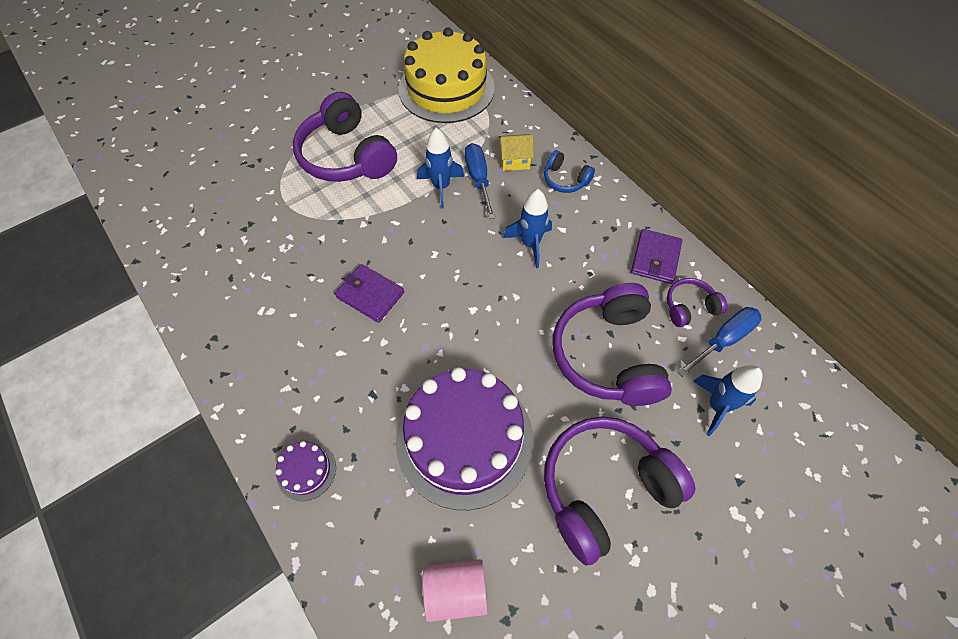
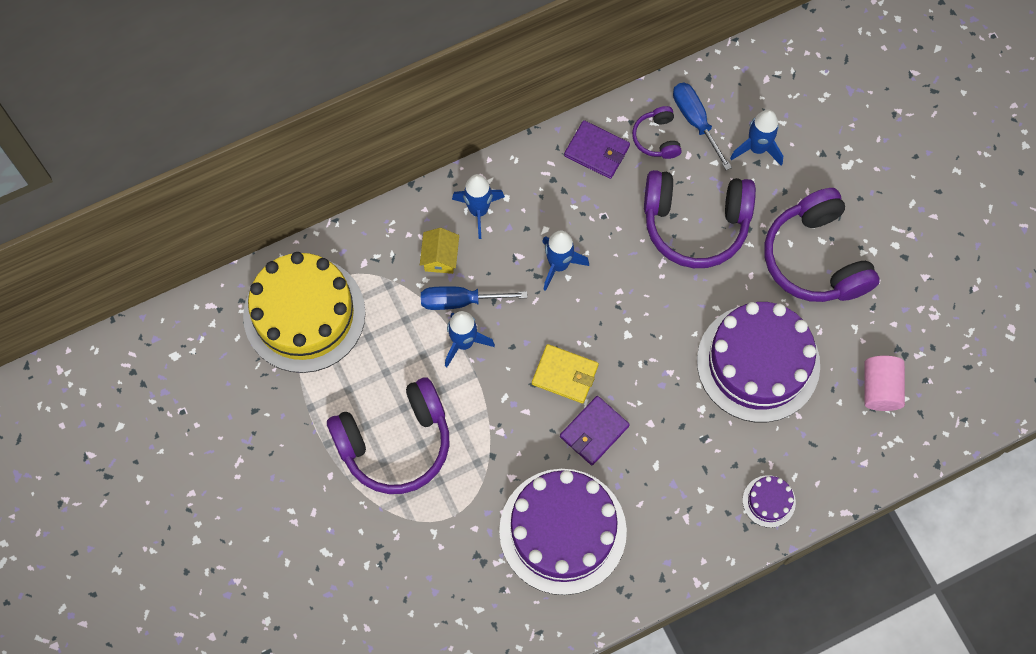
camera: 80 degrees left, 10 degrees up
(271, 283) = (562, 531): none -> purple cake
(423, 264) = (565, 375): none -> yellow wallet
(565, 179) = (478, 211): blue headphones -> blue rocket

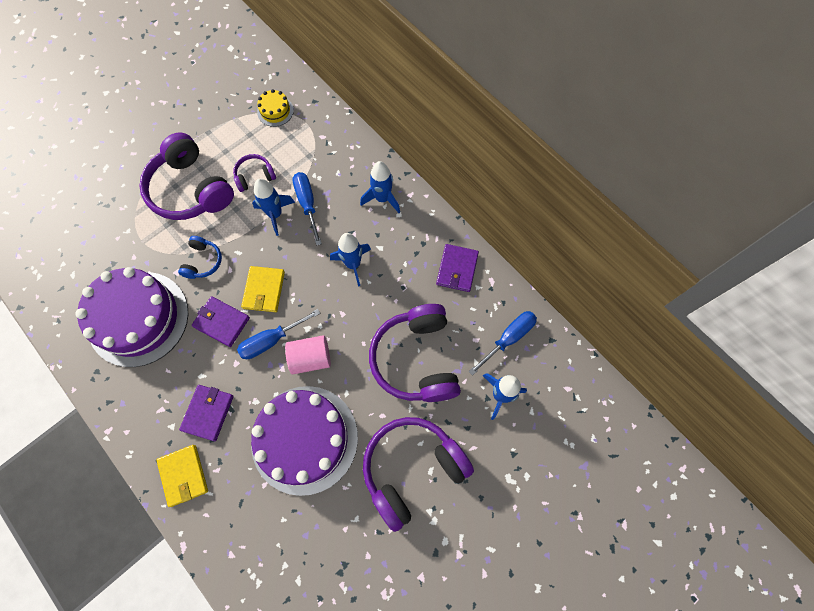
camera: 75 degrees right, 0 degrees up
(304, 314) = (275, 111): yellow cake -> yellow cake, size x0.42
(440, 257) = (338, 183): yellow house -> none
(506, 442) = (203, 261): none -> blue headphones
(632, 377) = (272, 340): none -> blue screwdriver
(657, 138) = (483, 311): purple headphones -> purple headphones (255, 176)
(702, 464) = (208, 412): none -> purple wallet
(769, 501) = (183, 475): purple cake -> yellow wallet
(880, 388) = (303, 555): pink cylinder -> pink cylinder (311, 358)

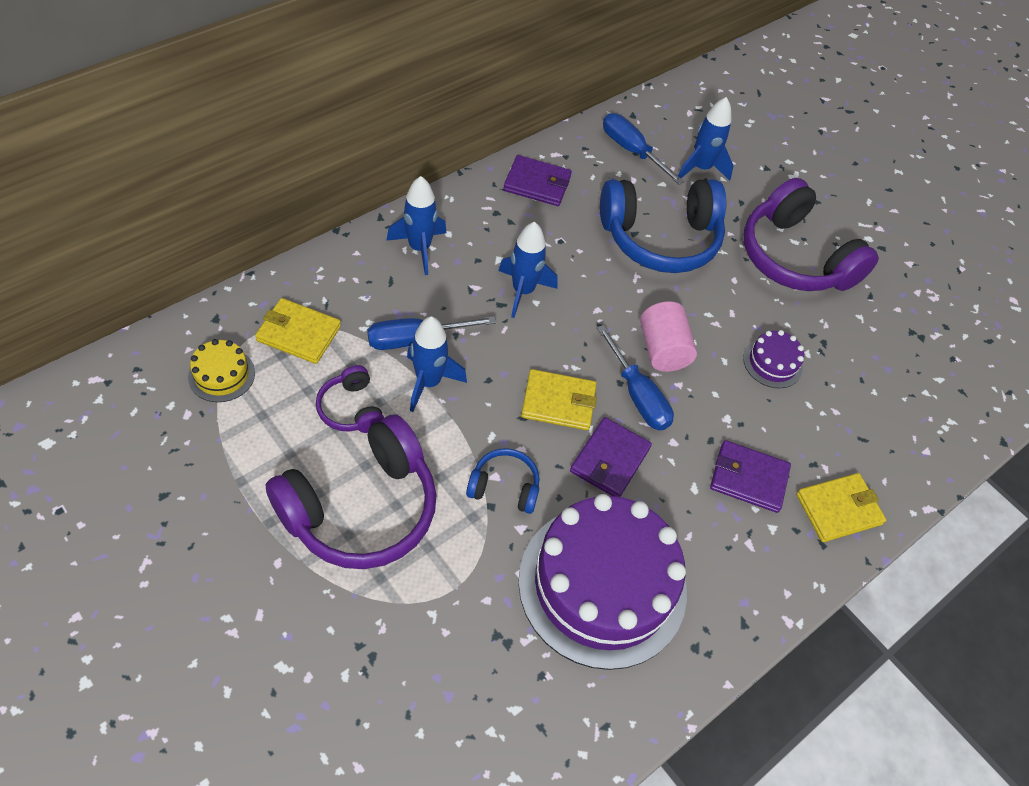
camera: 95 degrees left, 15 degrees down
(304, 439) = (772, 363): purple cake -> purple cake, size x0.42
(307, 142) = (298, 333): none -> yellow wallet
(416, 359) = (660, 238): purple headphones -> blue headphones

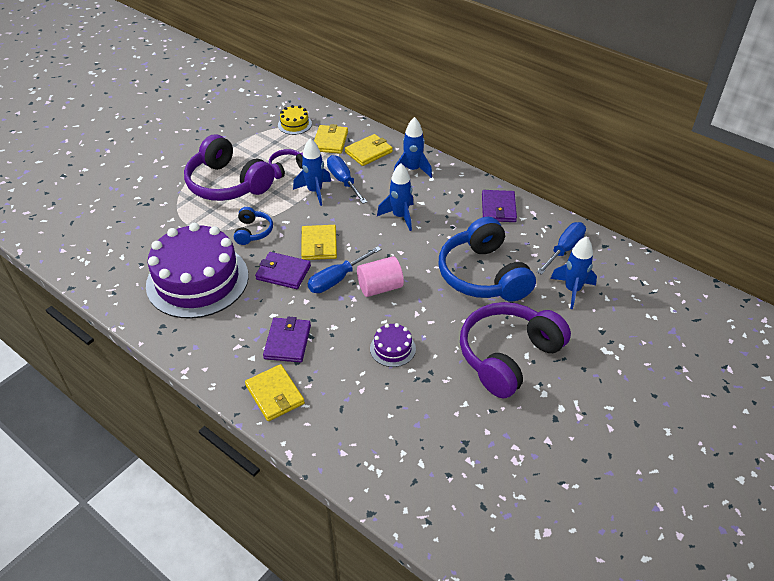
camera: 85 degrees right, 10 degrees down
(351, 289) = (368, 152): none -> yellow wallet

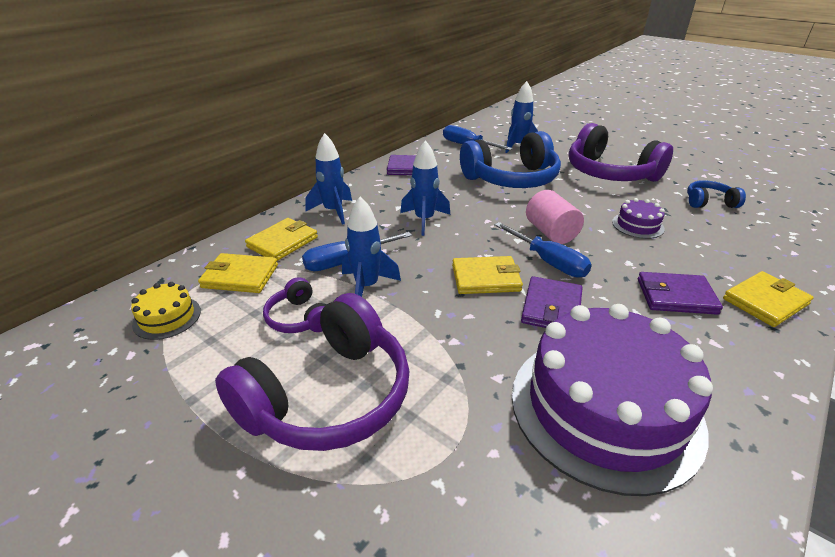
camera: 90 degrees left, 10 degrees down
(253, 232) = (466, 347): blue headphones -> blue headphones (709, 202)
(368, 152) = (283, 242): yellow wallet -> yellow wallet turned 75 degrees clockwise

